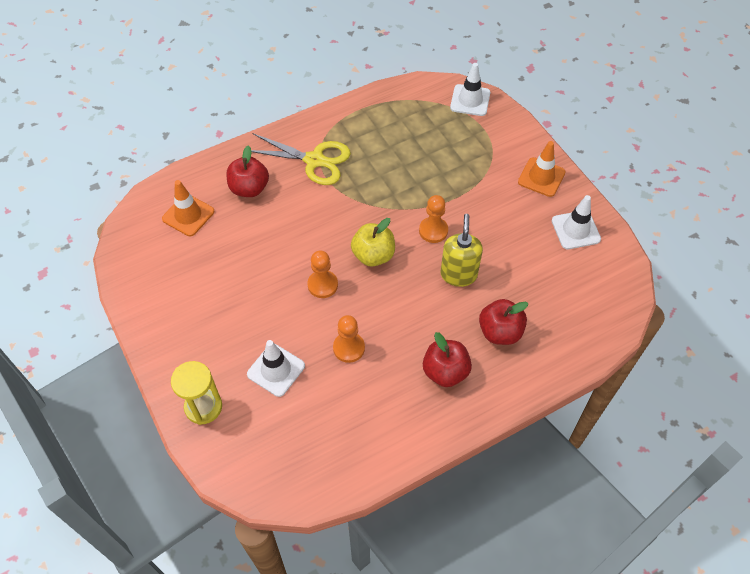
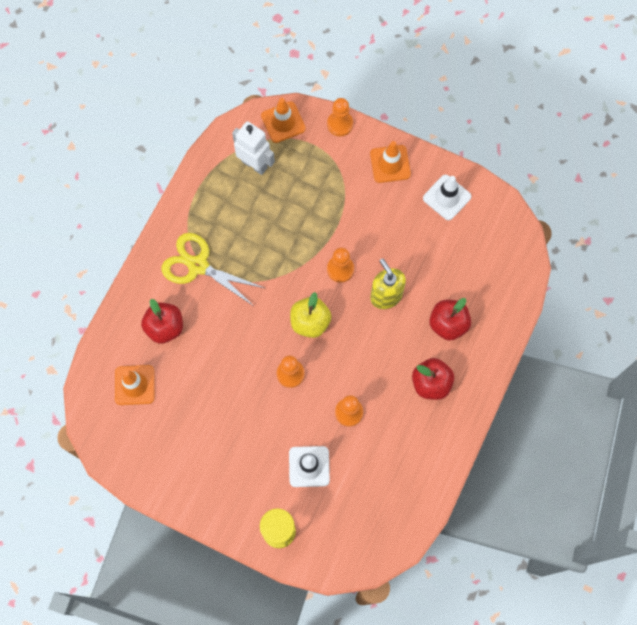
camera: 35 degrees left, 15 degrees up
(314, 160) = (198, 265): yellow scissors -> yellow scissors turned 135 degrees counterclockwise
(422, 116) = (254, 164): none -> white robot
(470, 100) = (283, 122): white traffic cone -> orange traffic cone
(518, 126) = (340, 124): none -> orange pawn

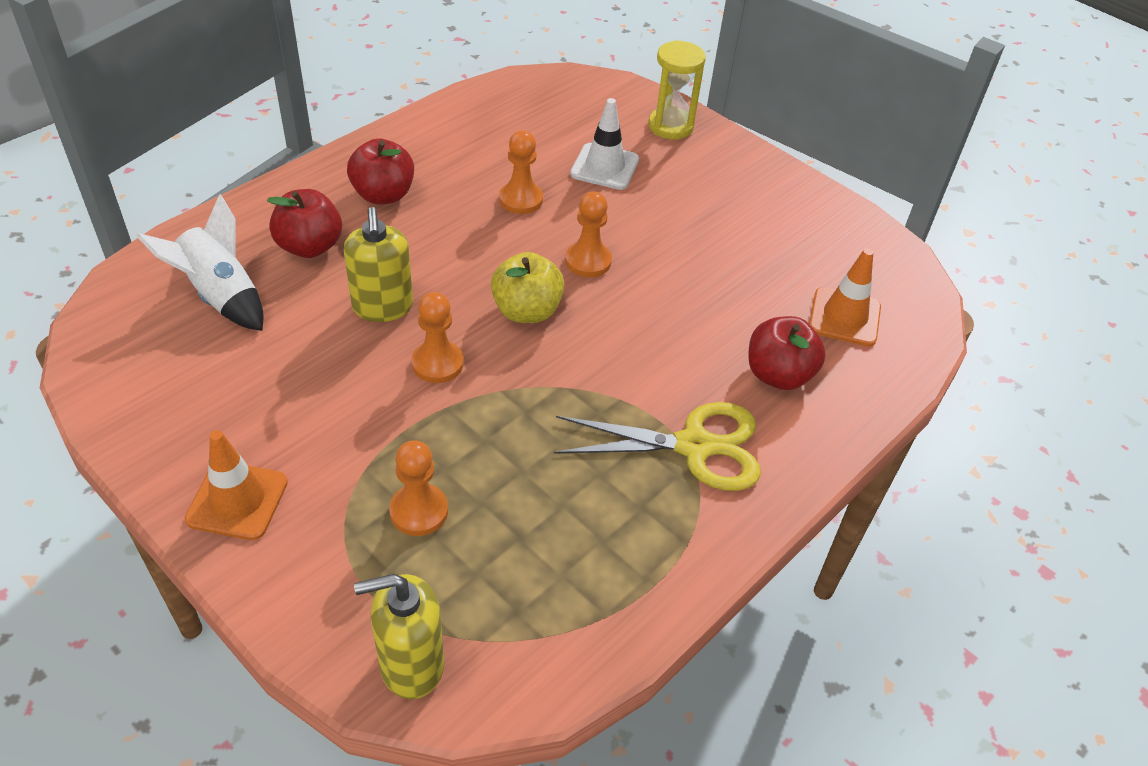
camera: 165 degrees left, 25 degrees down
(198, 265) = (694, 446): yellow scissors -> yellow scissors turned 45 degrees counterclockwise
(254, 164) = (515, 593): white robot -> none
(283, 122) = (411, 664): orange traffic cone -> yellow soap dispenser
(340, 124) = (288, 616): orange pawn -> orange pawn (419, 511)
(446, 197) = (175, 410): white traffic cone -> none
(472, 271) = (220, 296): none -> white rocket

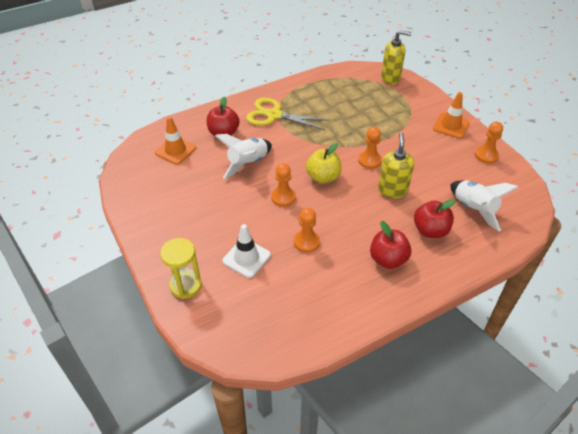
camera: 160 degrees left, 0 degrees up
(419, 511) = (384, 112): orange pawn -> orange pawn (486, 155)
(687, 314) = (248, 163): none -> white rocket

